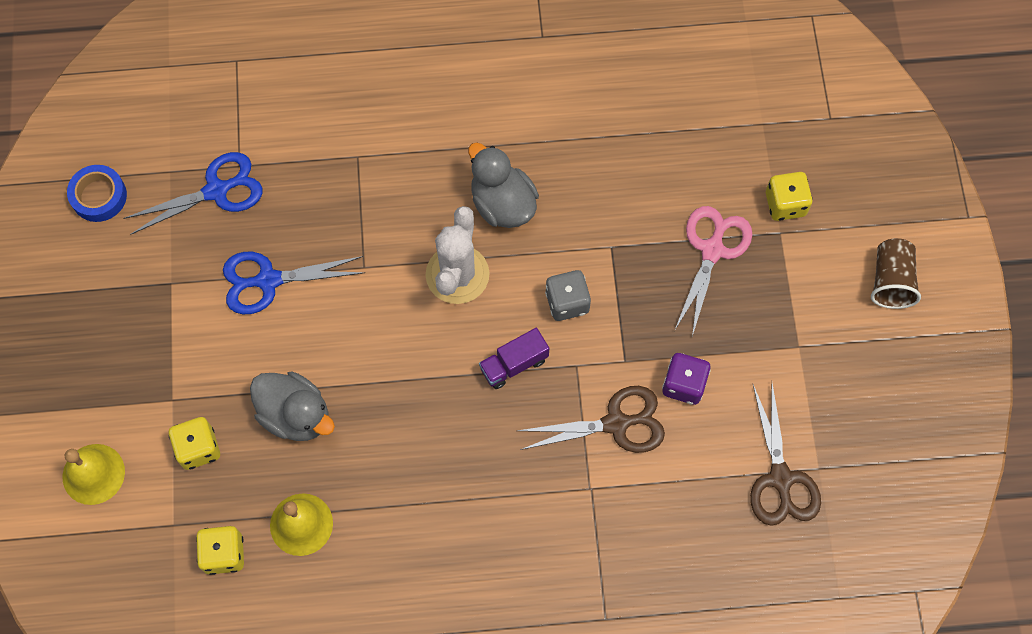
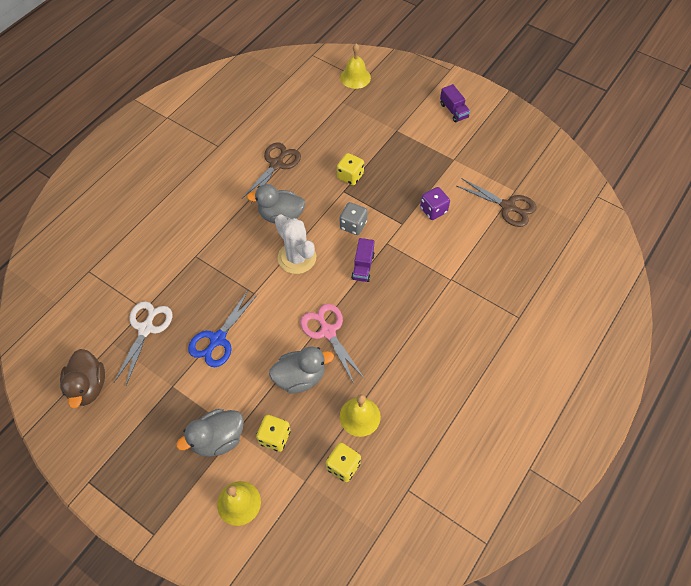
camera: 50 degrees left, 10 degrees down
(99, 196) = (88, 386): blue tape -> brown duck
(148, 388) = (218, 439): none -> grey duck
(217, 191) = (146, 329): blue scissors -> white scissors
(616, 423) = (428, 247): brown scissors -> brown scissors (276, 164)
(712, 250) = (381, 157): pink scissors -> pink scissors (328, 331)
(785, 204) = (385, 120): yellow dice -> yellow dice (350, 176)
(825, 104) = (355, 77): none -> yellow bell
(890, 281) = (453, 111): brown cup -> purple truck

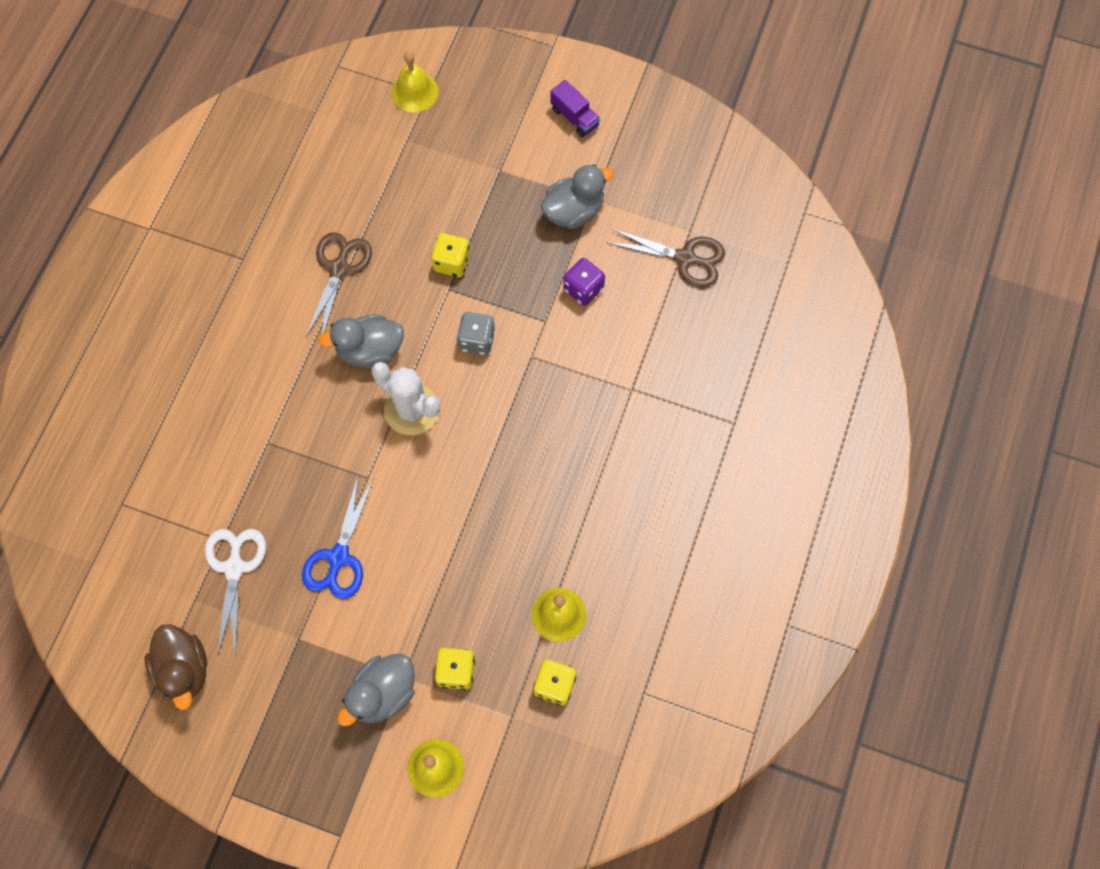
camera: 15 degrees left, 10 degrees up
(300, 377) = (466, 582): grey duck -> grey duck (574, 211)
(328, 331) = (485, 508): pink scissors -> none
(363, 266) = (507, 400): purple truck -> none

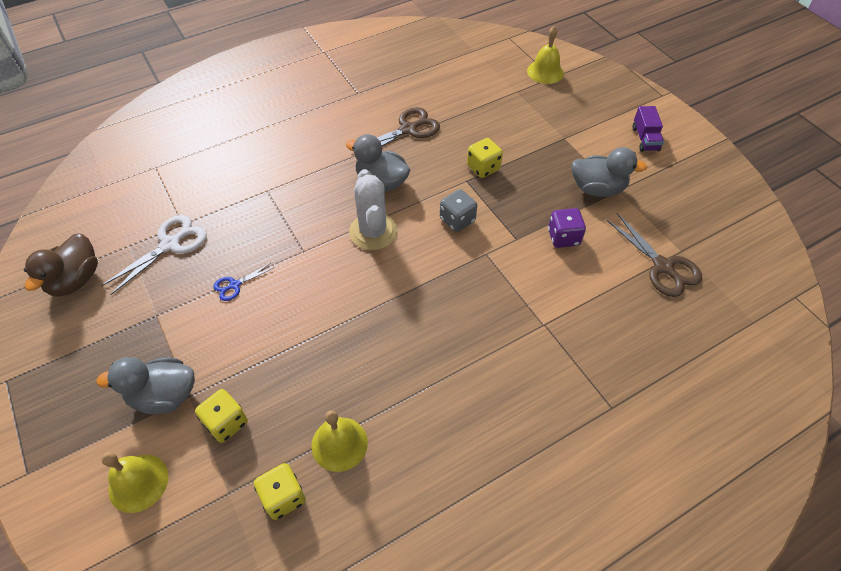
camera: 40 degrees right, 15 degrees down
(338, 557) = (235, 285): blue scissors -> blue scissors, size x0.54

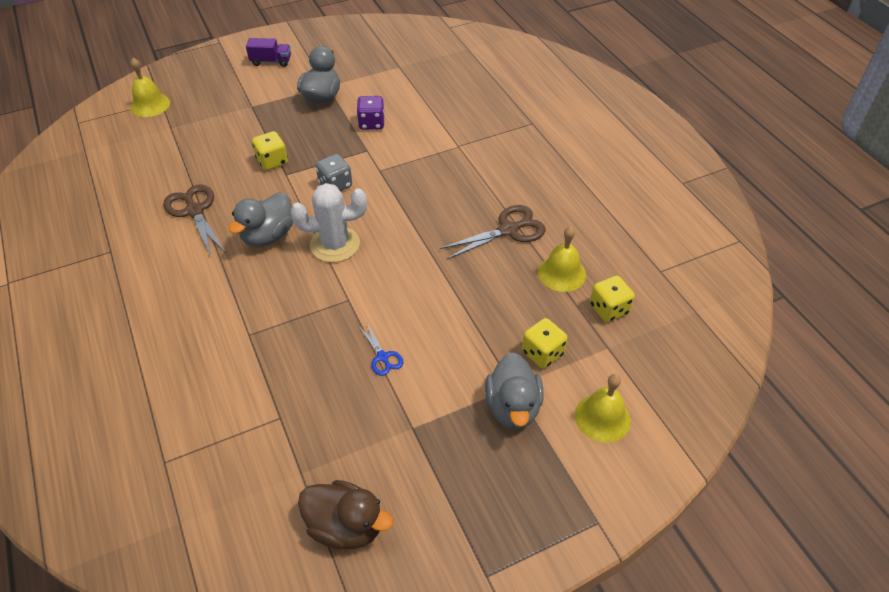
camera: 85 degrees left, 5 degrees down
(170, 244) = (310, 426): white scissors -> none
(663, 267) = (412, 78): brown scissors -> brown scissors (508, 230)

